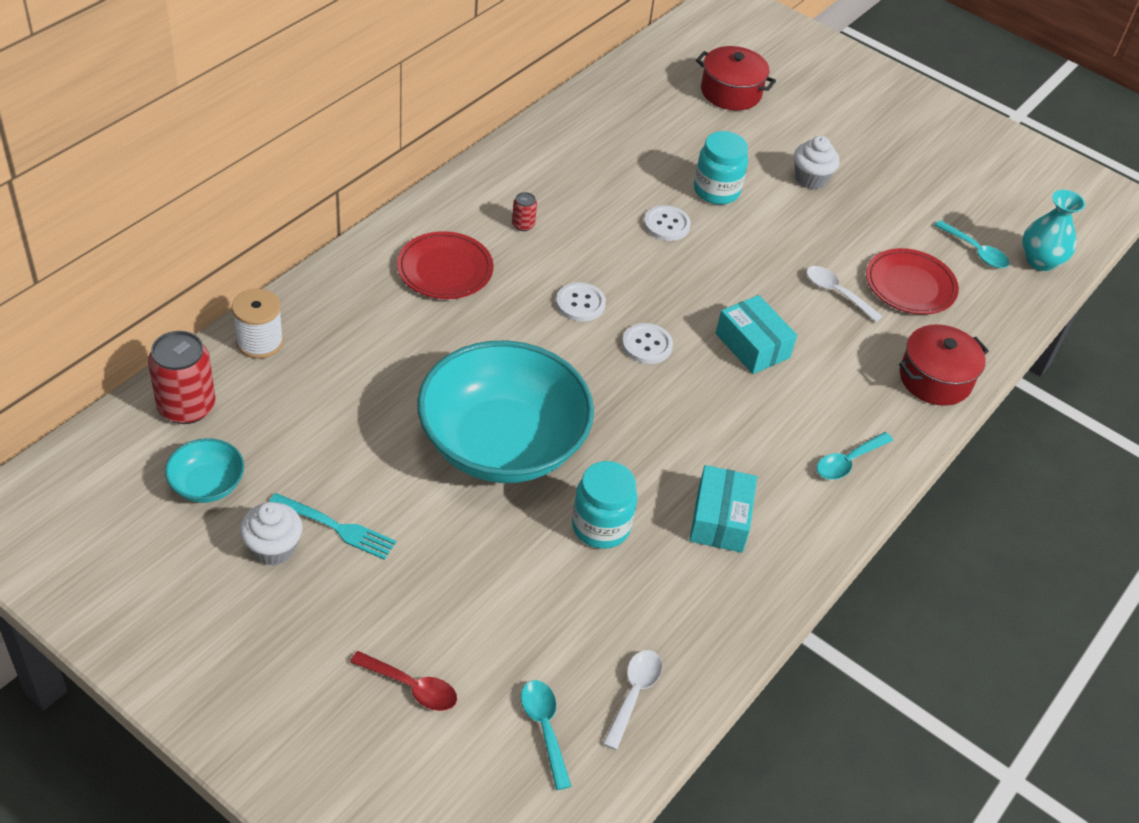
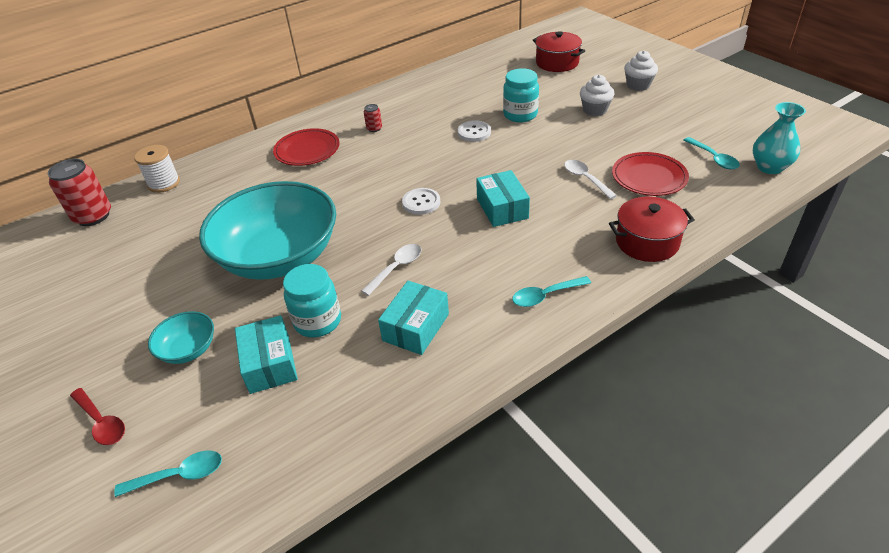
camera: 25 degrees right, 5 degrees down
(207, 485) = (69, 263): turquoise bowl -> turquoise bowl (188, 349)
(273, 548) = (80, 308): white cupcake -> white cupcake (638, 85)
(336, 527) = (130, 299): turquoise fork -> none
(544, 728) = (179, 475): turquoise spoon -> turquoise spoon turned 75 degrees clockwise
(572, 587) = (270, 364): none -> turquoise box
(580, 303) = (387, 174): white button -> none
(634, 694) = (269, 459): white spoon -> white spoon (396, 268)

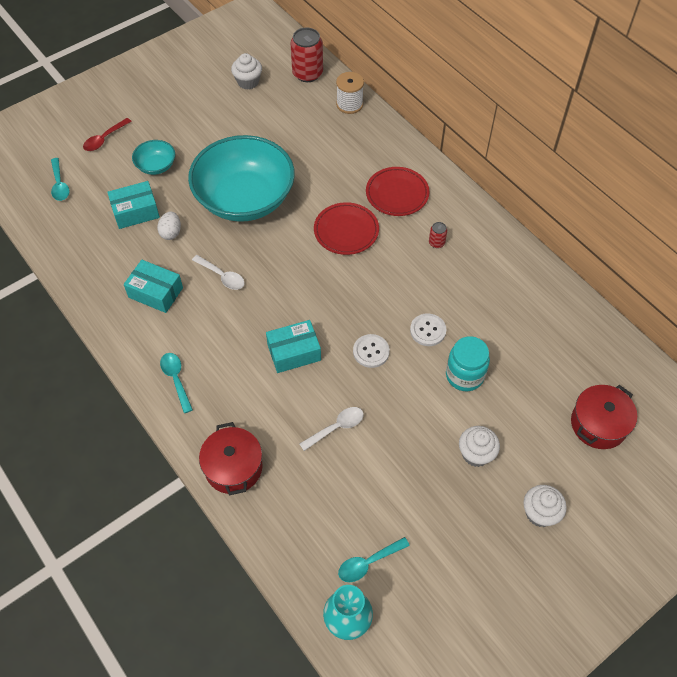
camera: 85 degrees right, 15 degrees up
(74, 267) = (248, 82): none -> white cupcake
(318, 321) = (171, 232): turquoise jar -> white egg
(421, 202) = (308, 289): white button -> white button (371, 351)
(649, 177) = (335, 488): red plate -> red plate (346, 231)

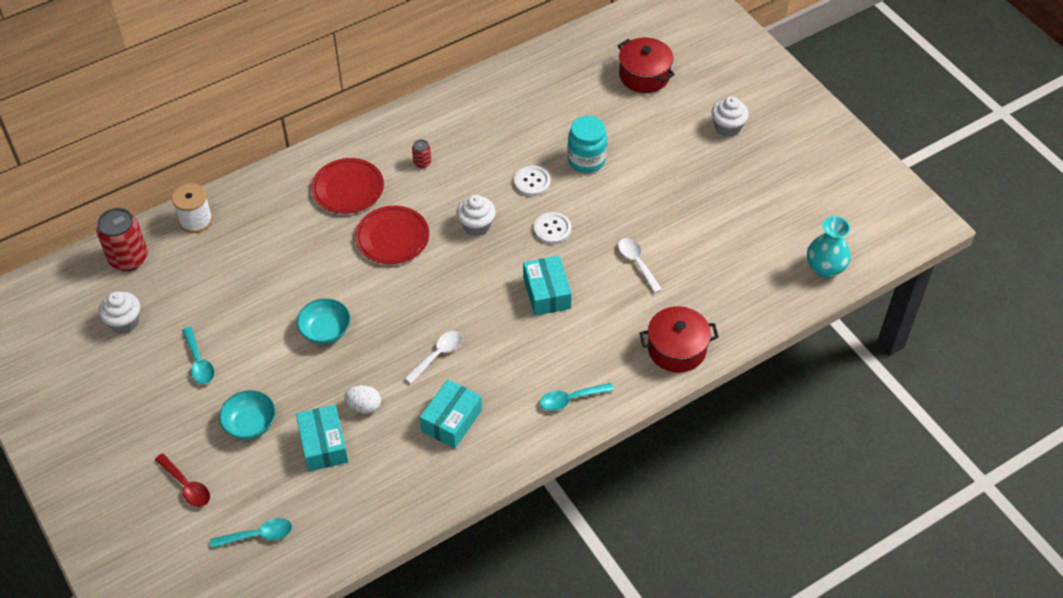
camera: 85 degrees left, 5 degrees down
(245, 198) = (325, 330): turquoise bowl -> turquoise bowl, size x0.43
(368, 563) = (773, 249): turquoise spoon -> turquoise spoon (199, 362)
(476, 454) = (669, 162): white cupcake -> white cupcake (476, 225)

